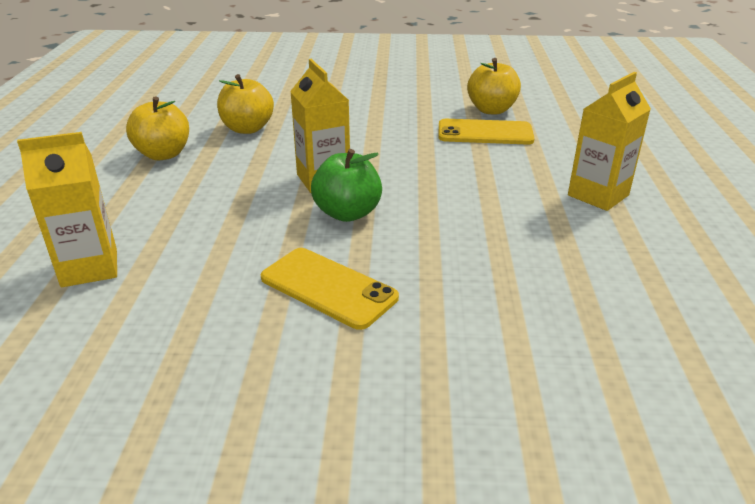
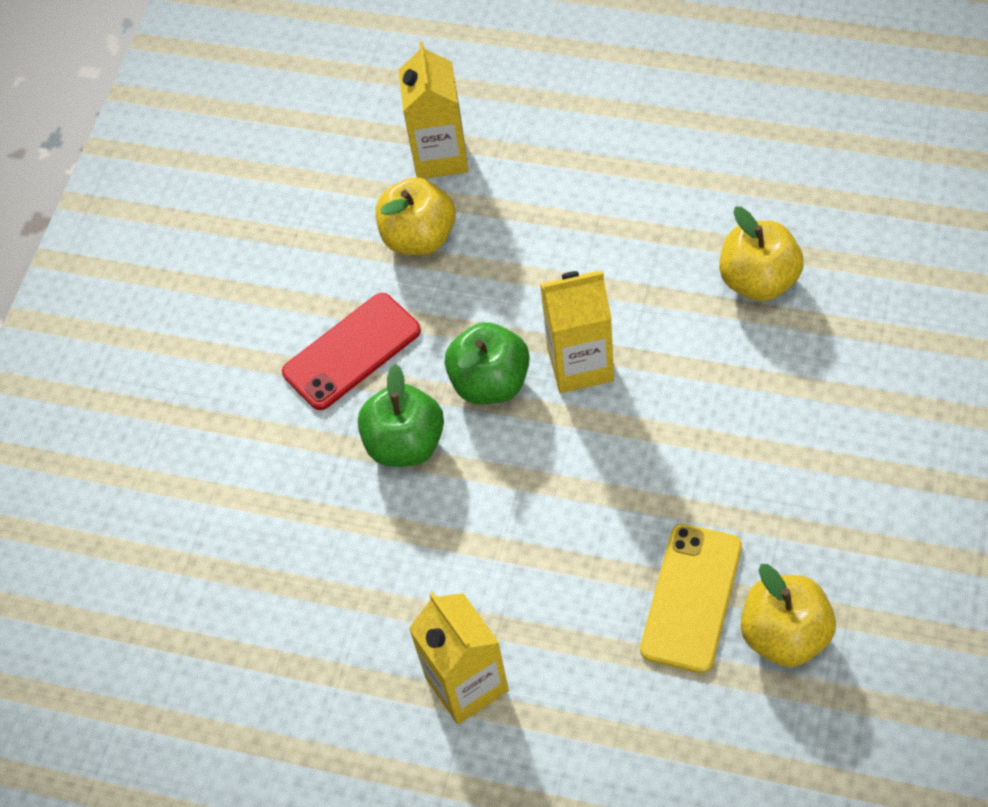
camera: 110 degrees right, 25 degrees up
(163, 154) = (689, 189): yellow apple -> yellow apple (419, 237)
(328, 288) = (352, 351): yellow phone -> red phone
(417, 245) = (405, 444): none -> green apple

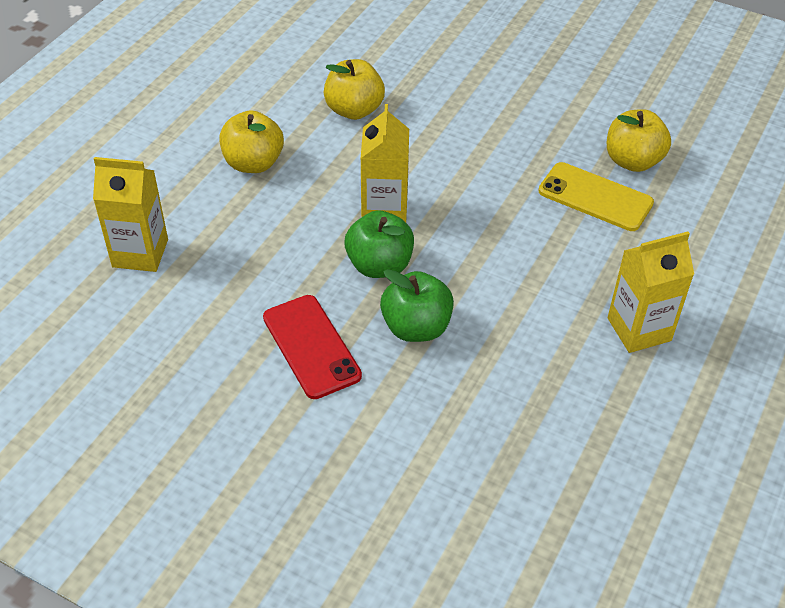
camera: 85 degrees left, 10 degrees down
(419, 237) = (216, 282): yellow apple -> yellow apple (253, 163)

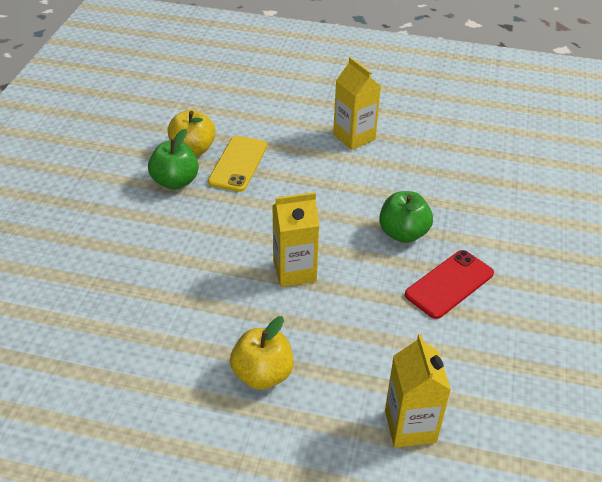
camera: 105 degrees left, 5 degrees down
(354, 110) = (166, 317): yellow apple -> none
(379, 265) = (353, 263): green apple -> green apple (175, 181)

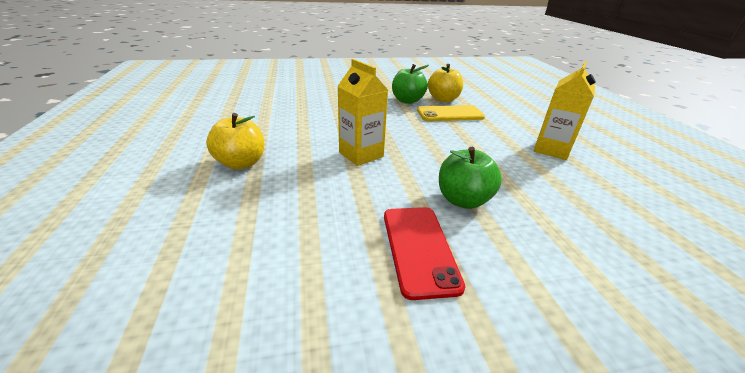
camera: 65 degrees right, 10 degrees down
(410, 426) = (187, 259): yellow carton -> none
(449, 284) = (419, 248): red phone -> red phone turned 60 degrees clockwise

